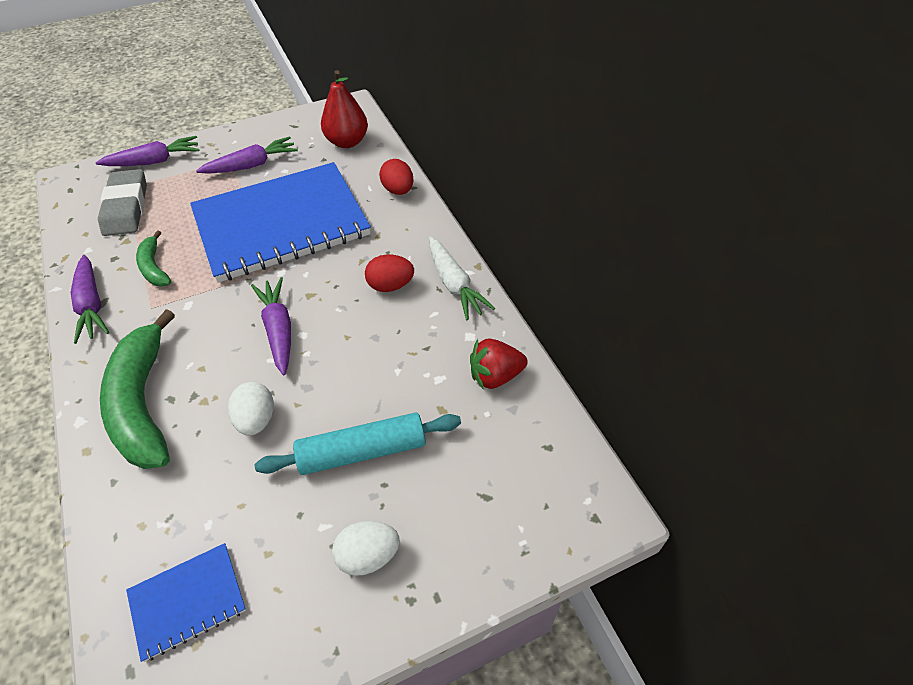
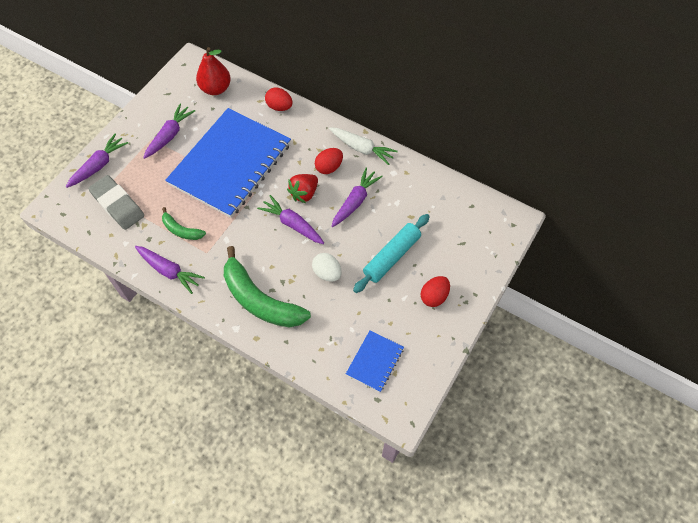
camera: 35 degrees left, 10 degrees up
(368, 556) = (434, 296): white egg -> red egg
(384, 345) = (355, 201): none -> purple carrot
(495, 376) = (422, 186): red strawberry -> red strawberry (304, 193)

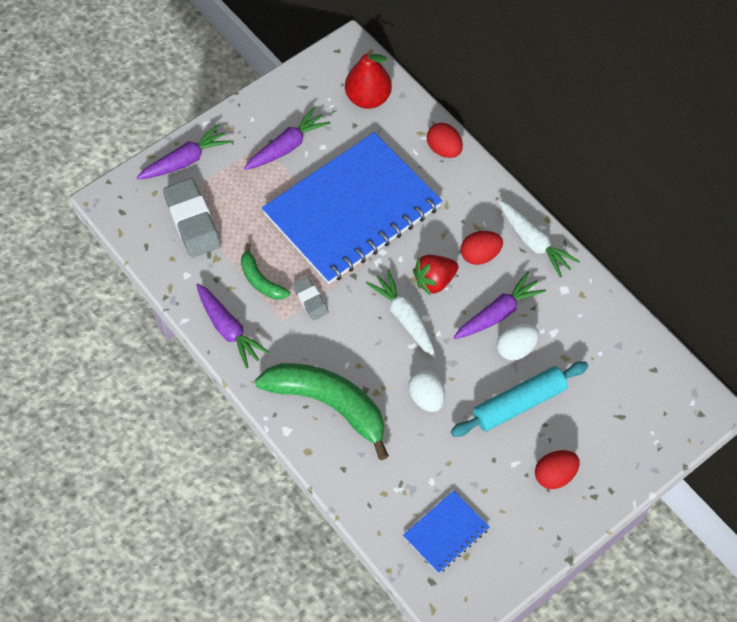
camera: 20 degrees right, 0 degrees up
(221, 232) = (310, 300): none -> grey eraser
(260, 300) = (329, 404): green banana -> green banana turned 150 degrees clockwise
(292, 224) = (404, 318): purple carrot -> white carrot
(376, 221) = (516, 348): none -> white egg

